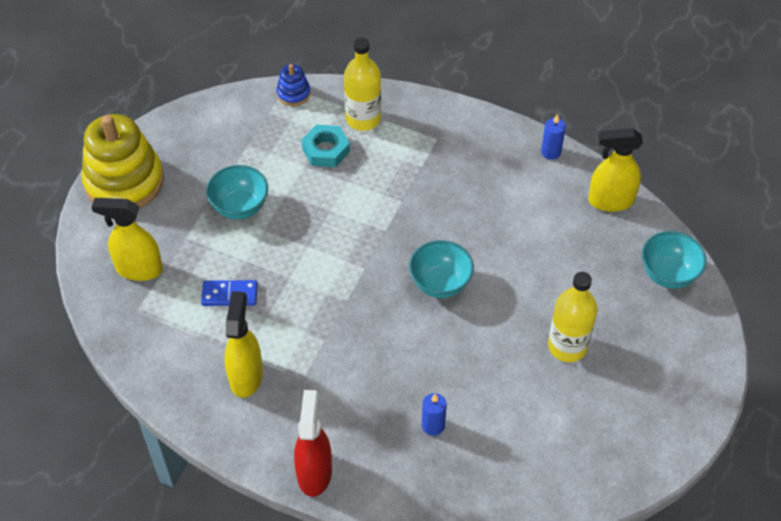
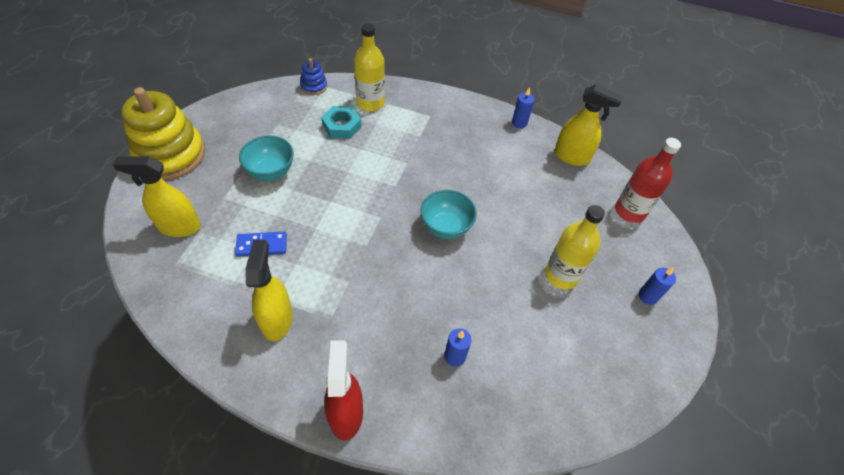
camera: 10 degrees left, 0 degrees up
(610, 201) = (572, 157): yellow spray bottle -> yellow spray bottle turned 150 degrees counterclockwise
(664, 375) = (648, 296): none -> blue candle
(668, 274) = (630, 211): turquoise bowl -> red bottle

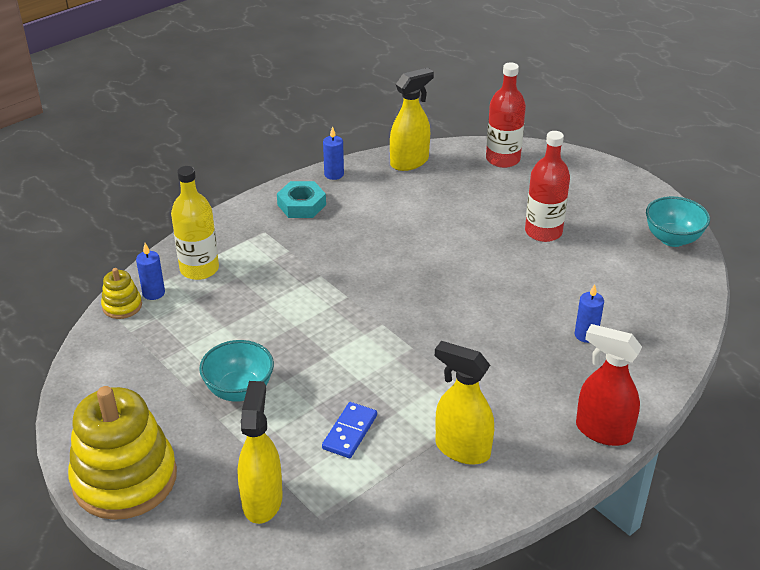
camera: 55 degrees left, 15 degrees down
(179, 227) = (262, 500): yellow spray bottle -> yellow spray bottle turned 150 degrees clockwise
(314, 86) = (122, 306): blue stacking toy -> yellow stacking toy
(342, 126) = (216, 305): turquoise nut -> turquoise nut (301, 205)
(446, 227) = (432, 282): turquoise bowl -> turquoise bowl (672, 239)
(561, 275) = (543, 232): yellow bottle -> red bottle
(648, 296) = (598, 193): blue candle -> blue candle (153, 293)

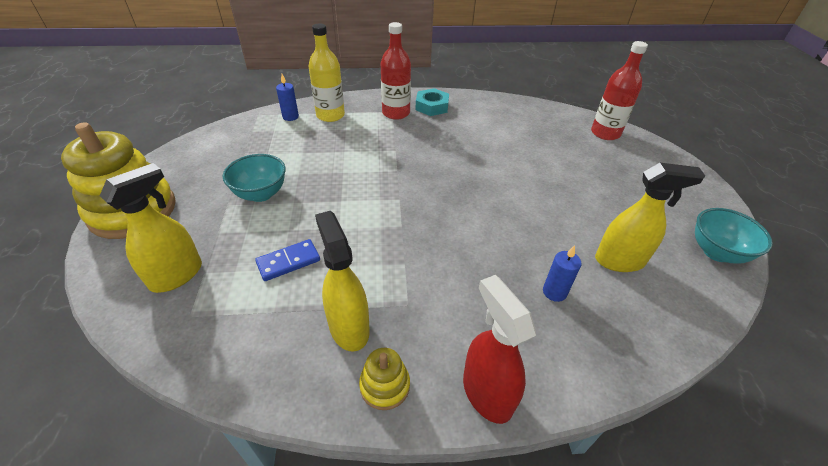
camera: 35 degrees right, 5 degrees up
(122, 306) = (266, 116): yellow stacking toy -> yellow stacking toy (385, 385)
(334, 174) = (472, 98): blue candle -> none
(409, 162) = (531, 110): yellow spray bottle -> yellow spray bottle (620, 261)
(543, 232) = (592, 193): red bottle -> red bottle (396, 113)

